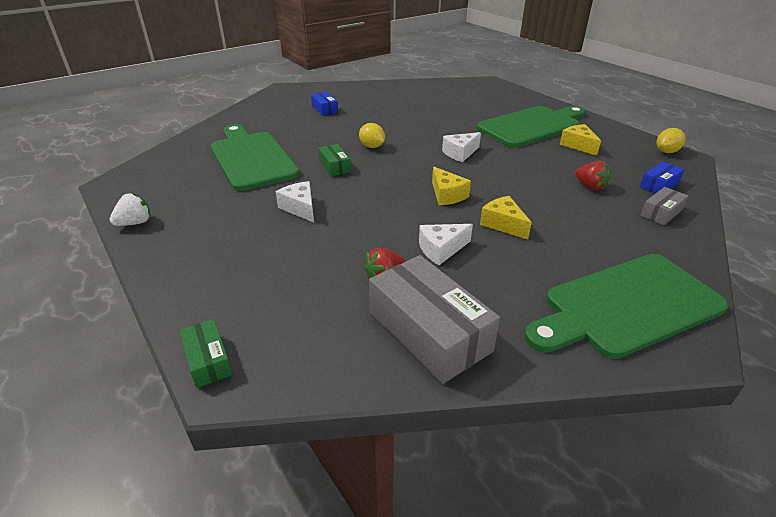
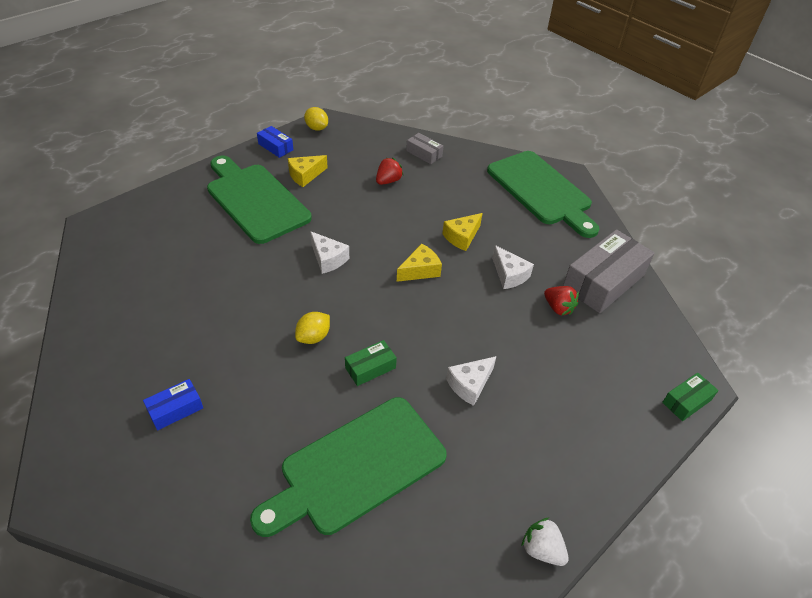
camera: 100 degrees left, 10 degrees up
(659, 185) = (380, 145): blue box -> blue box (275, 147)

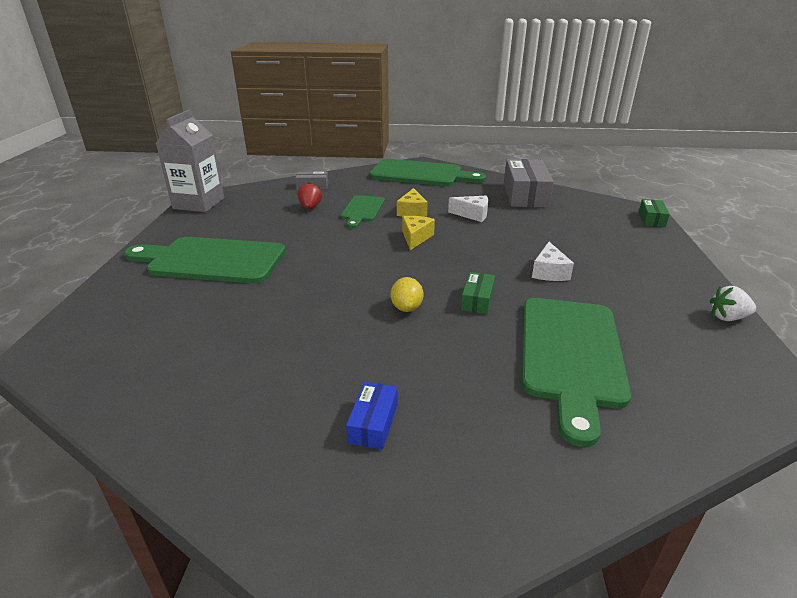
camera: 40 degrees left, 15 degrees down
(275, 147) = (177, 225): blue box -> none
(305, 175) = (234, 230): yellow cheese -> none
(316, 128) = (199, 203): yellow lemon -> grey carton
(328, 259) = (338, 263): white cheese -> none
(423, 209) = (362, 210): none -> green cutting board
(558, 308) = (525, 215): red strawberry -> none

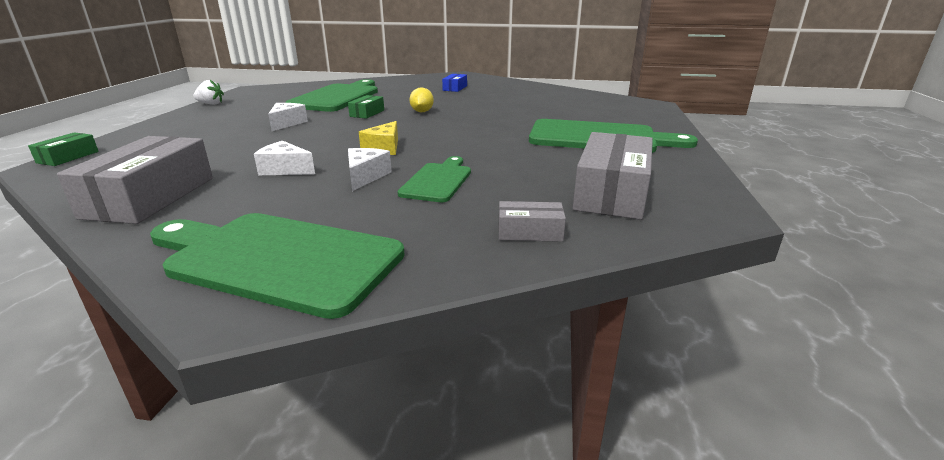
camera: 175 degrees left, 5 degrees down
(199, 203) = (711, 201): grey carton -> none
(254, 206) = (611, 192): none -> grey box
(310, 207) = (518, 188): red strawberry -> none
(412, 211) = (365, 176): yellow cheese -> white cheese

